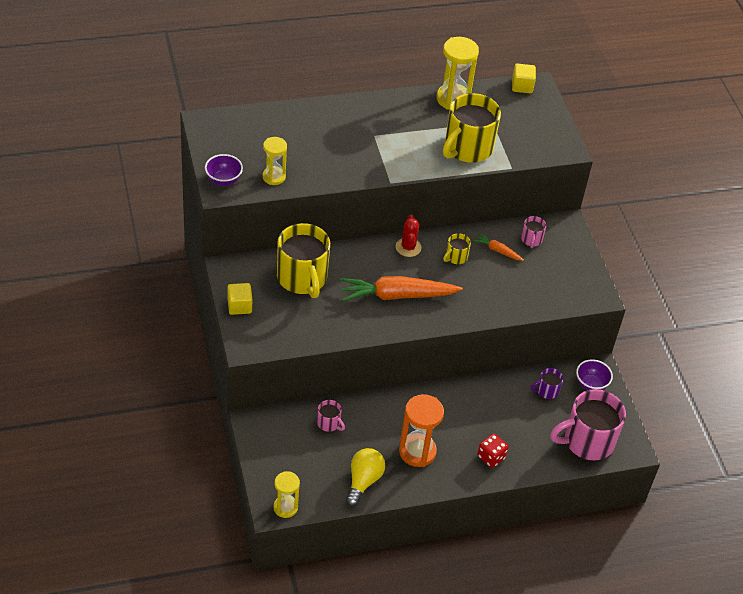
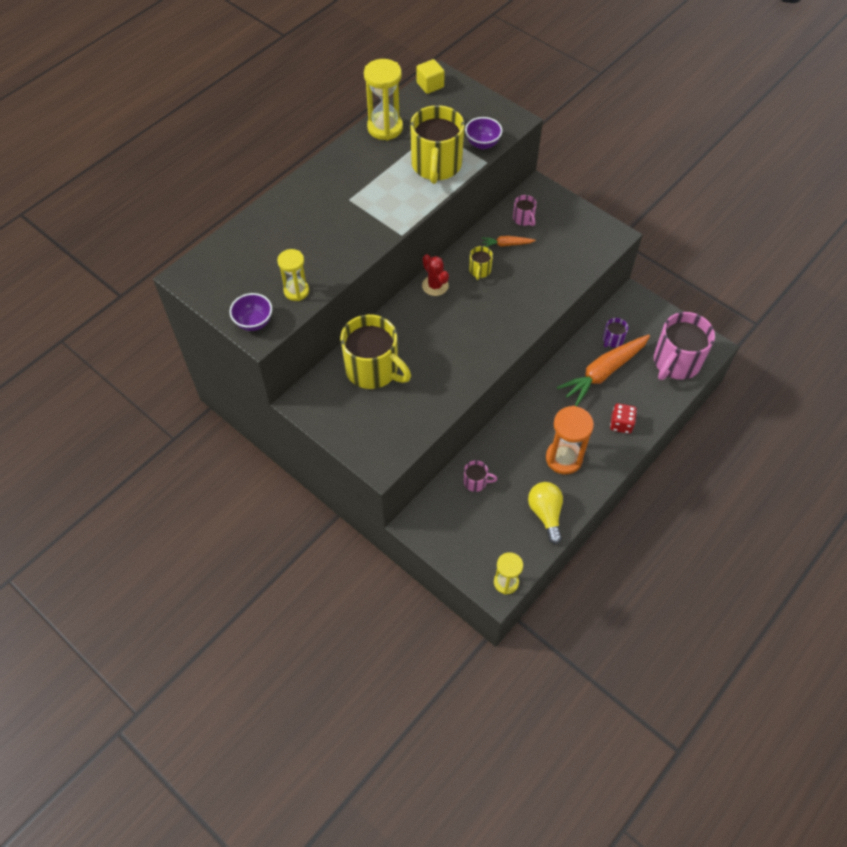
camera: 30 degrees left, 10 degrees up
(239, 306) = (342, 430): yellow cube -> none
(397, 295) = (464, 335): orange carrot -> orange carrot (603, 373)
(591, 384) = (638, 314): purple bowl -> purple bowl (482, 144)

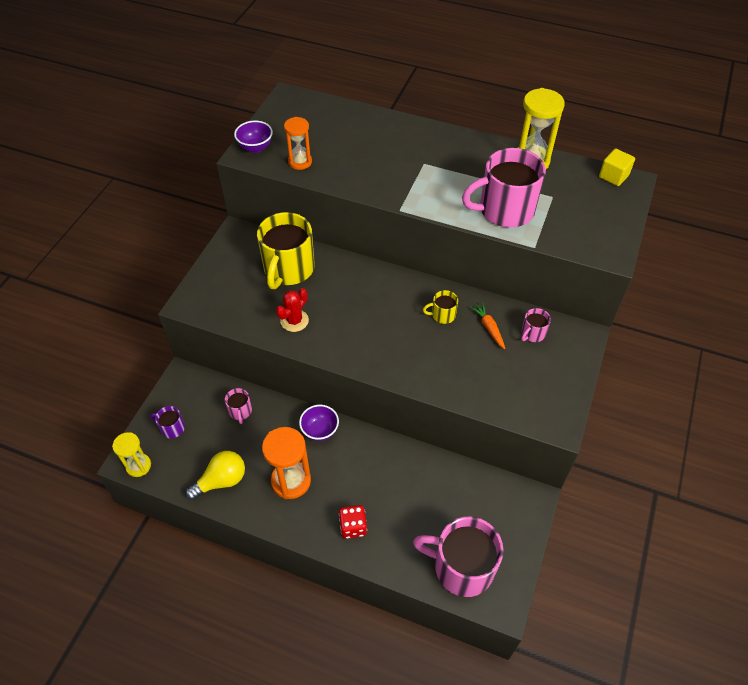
camera: 70 degrees right, 5 degrees down
(296, 291) = (300, 162): yellow hourglass -> orange hourglass
(435, 285) = (405, 285): red cactus -> red cactus (294, 321)
(436, 165) = (505, 210): yellow mug -> pink mug
(482, 144) = (558, 237): purple bowl -> purple bowl (320, 431)
(603, 373) = (413, 492): orange carrot -> none
(612, 340) = (462, 491): purple mug -> purple mug (172, 428)

